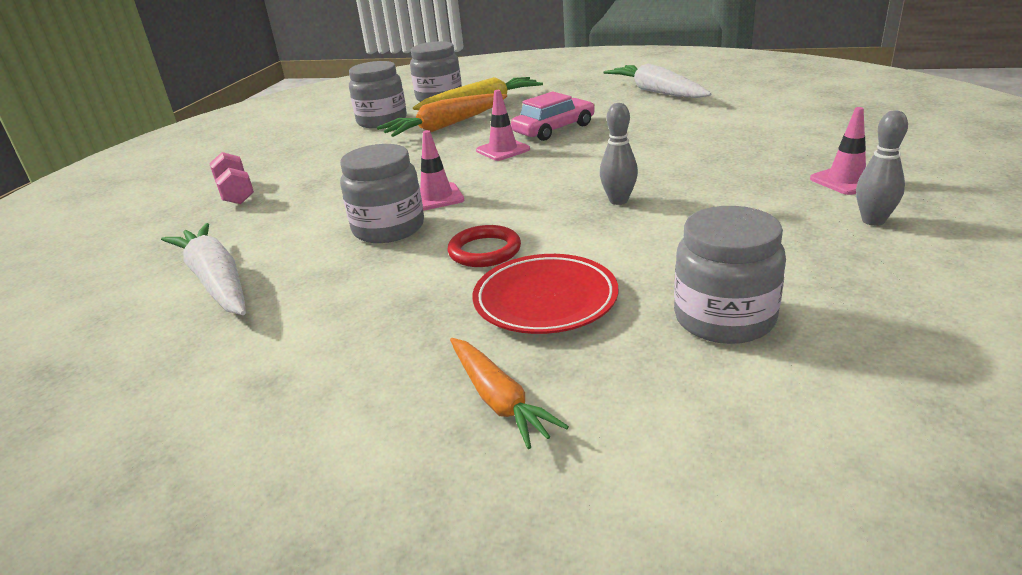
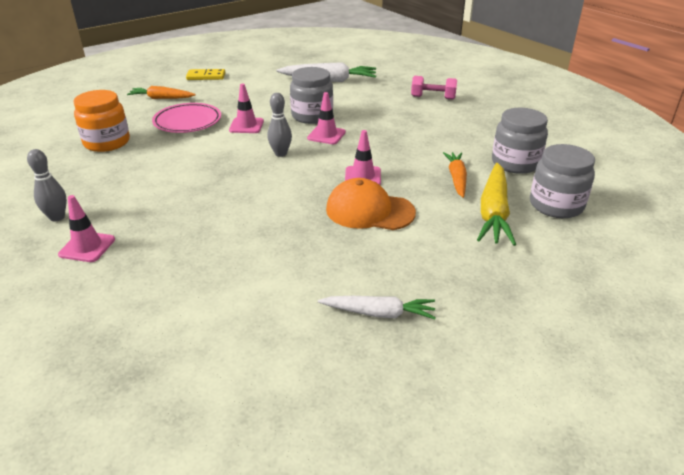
camera: 125 degrees right, 5 degrees up
(308, 430) = (206, 76): none -> yellow domino
(445, 126) = (456, 178): orange carrot -> orange carrot, size x0.64
(484, 251) = (246, 126): red ring -> pink traffic cone
(545, 300) = (187, 122): red plate -> pink plate
(554, 129) = (369, 211): pink car -> orange cap
(618, 201) = (222, 172): grey bowling pin -> grey bowling pin (280, 153)
(656, 92) = (379, 313): white carrot -> white carrot, size x0.64
(724, 318) = (107, 142): grey jar -> orange jar

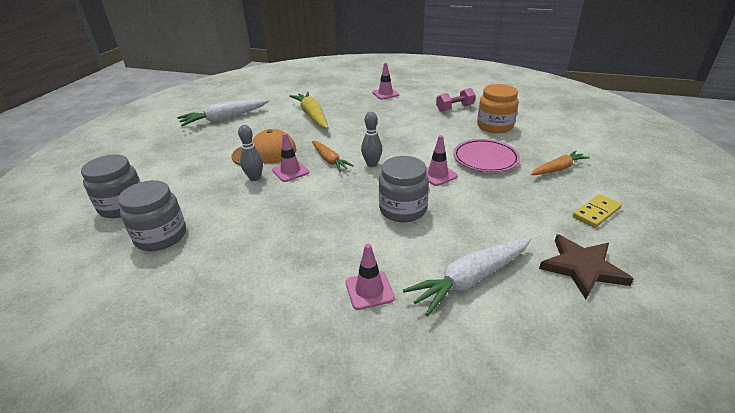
camera: 145 degrees right, 0 degrees up
(57, 217) = (423, 95): grey bowling pin -> grey bowling pin (255, 178)
(268, 67) = (582, 267): none -> brown star
(326, 135) = (360, 194): pink traffic cone -> pink traffic cone (369, 290)
(379, 313) = (224, 118): white carrot -> white carrot, size x1.57
(433, 97) = (301, 311): pink dumbbell -> pink dumbbell (454, 108)
(456, 178) = (214, 198): orange carrot -> orange carrot (329, 160)
(493, 212) = (175, 182): yellow carrot -> yellow carrot (312, 116)

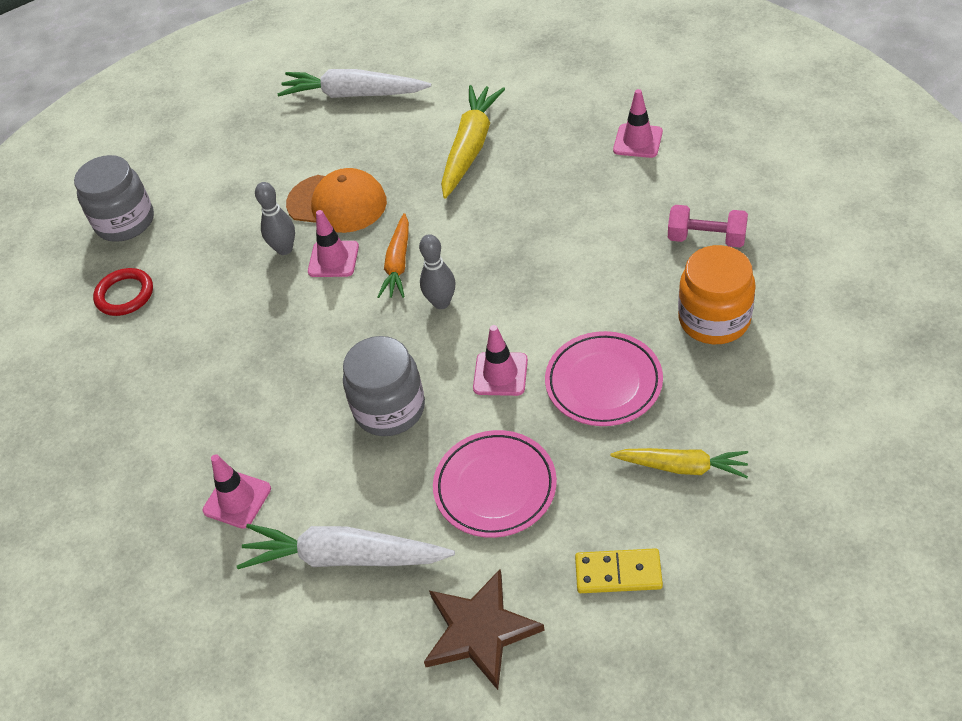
camera: 45 degrees right, 15 degrees up
(161, 236) = (125, 295): grey jar -> red ring
(498, 212) = (495, 487): none -> pink plate
(558, 169) = (682, 467): orange carrot -> yellow carrot

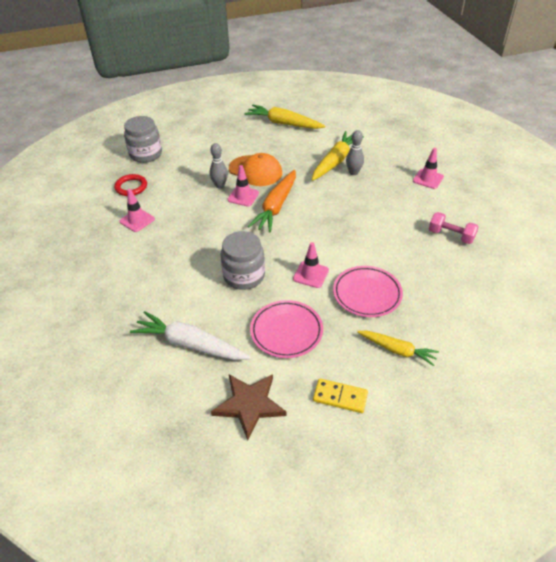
camera: 10 degrees right, 5 degrees down
(237, 499) = (146, 299): pink traffic cone -> pink traffic cone (137, 220)
(353, 95) = (283, 123): white carrot -> yellow carrot
(398, 264) = (276, 207): orange carrot -> orange carrot, size x1.57
(441, 302) = (292, 231): grey bowling pin -> grey bowling pin (353, 172)
(714, 319) = (442, 278): orange jar -> none

